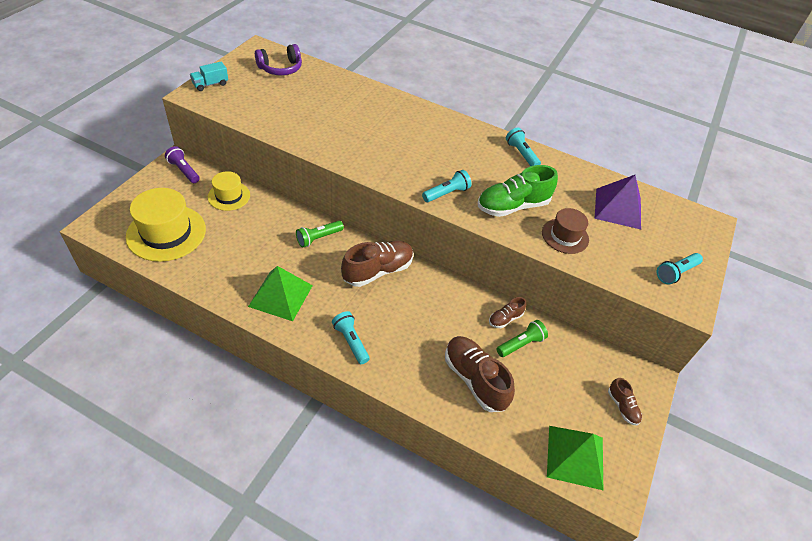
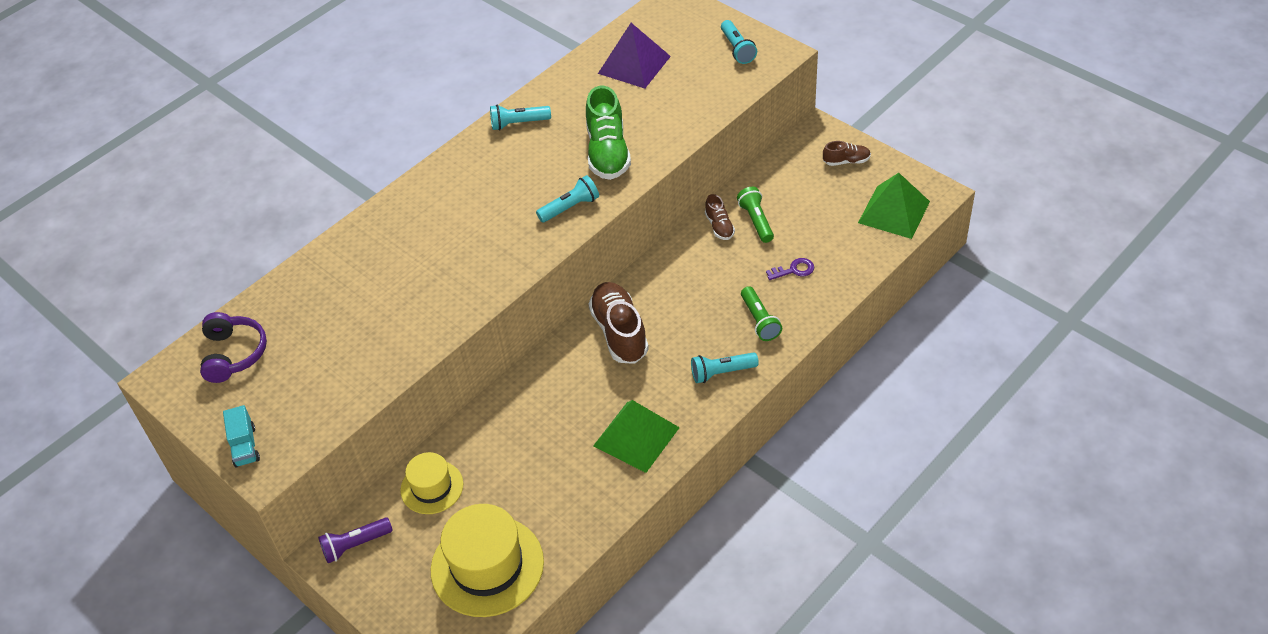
camera: 65 degrees left, 0 degrees up
(318, 238) = (546, 388): green flashlight -> green flashlight (760, 321)
(446, 193) = (570, 207): turquoise flashlight -> turquoise flashlight turned 75 degrees clockwise
(475, 379) = (794, 270): brown shoe -> purple key
(565, 236) = (666, 119): brown hat -> none

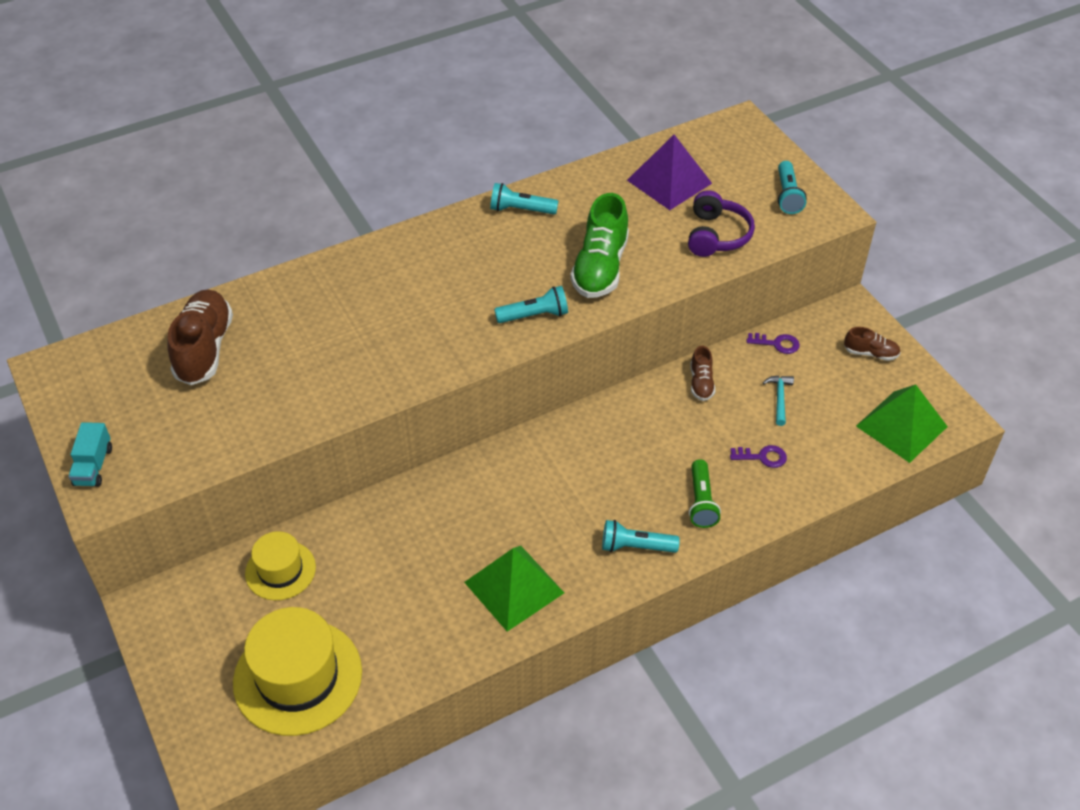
camera: 15 degrees right, 0 degrees up
(234, 354) = (129, 365): purple headphones -> purple headphones (716, 235)
(355, 545) = (177, 606): purple flashlight -> none
(619, 332) = (545, 466): brown shoe -> brown shoe (204, 349)
(756, 221) = (743, 389): green flashlight -> none
(768, 176) = (777, 344): none -> purple key
(788, 219) = (779, 398): none -> turquoise hammer

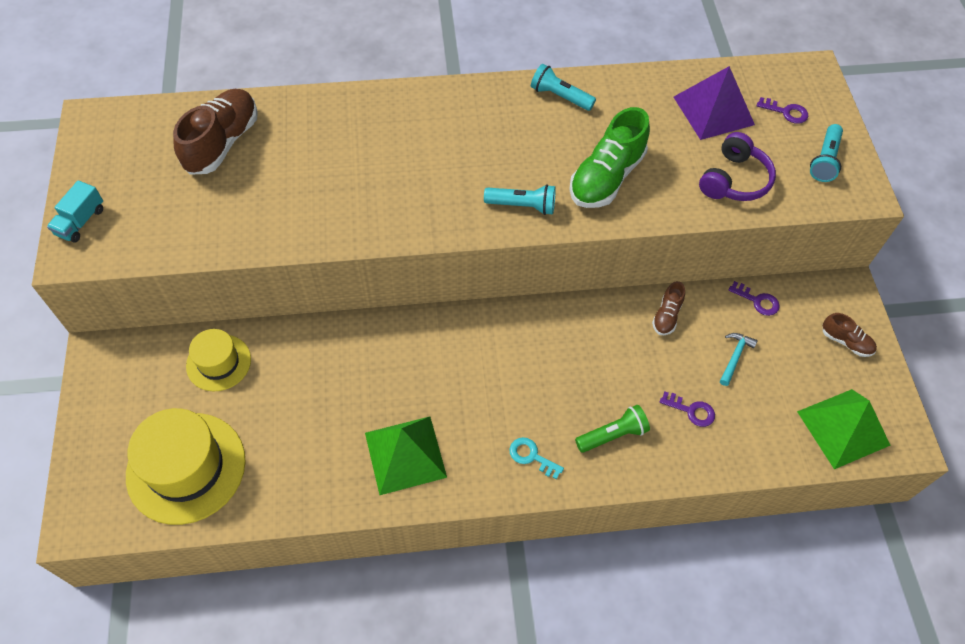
camera: 20 degrees right, 10 degrees up
(635, 546) = (531, 456): turquoise flashlight -> turquoise key
(701, 502) = (613, 435): green flashlight -> green flashlight turned 135 degrees counterclockwise
(734, 164) = (786, 112): none -> purple key

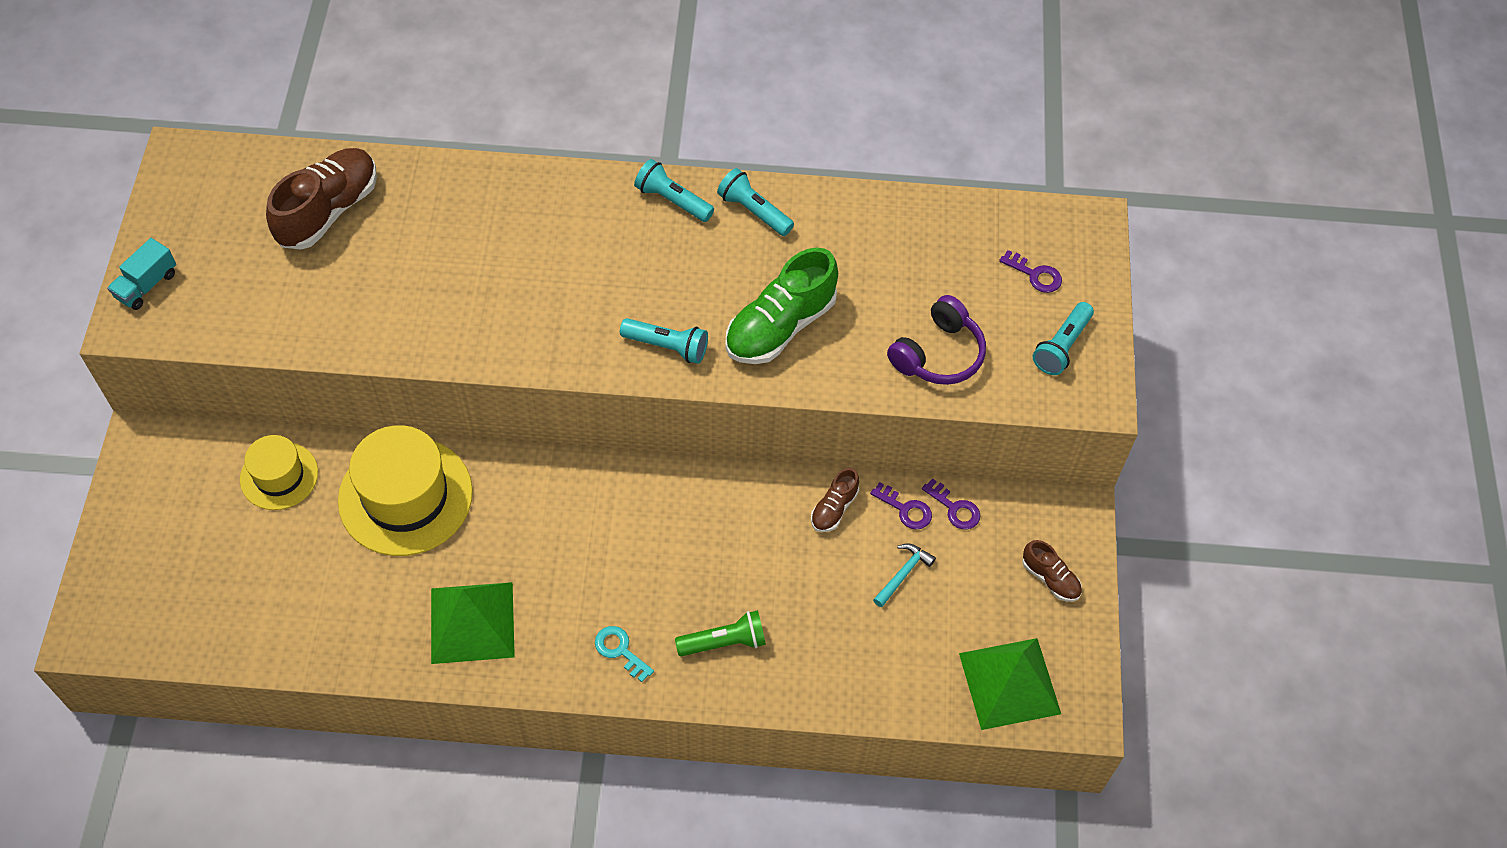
camera: 10 degrees right, 0 degrees up
(186, 467) = (218, 593): yellow hat -> yellow hat (405, 496)
(495, 97) = (672, 200): none -> turquoise flashlight
(691, 410) = (828, 630): purple key -> purple key (905, 509)
(713, 110) = (942, 259): purple pyramid -> none

